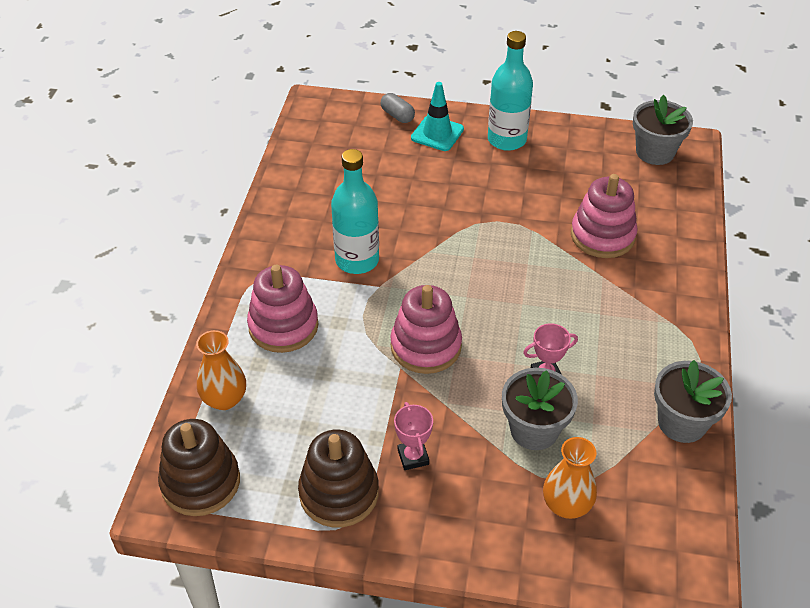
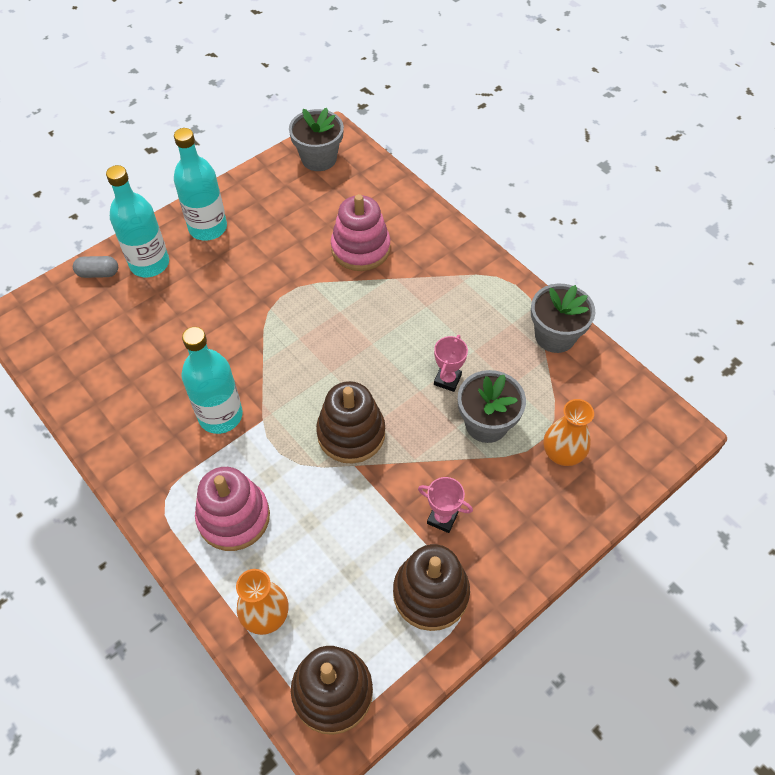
camera: 50 degrees left, 10 degrees up
(426, 346) = (351, 433): pink stacking toy -> brown stacking toy
(437, 133) = (149, 264): turquoise traffic cone -> turquoise bottle

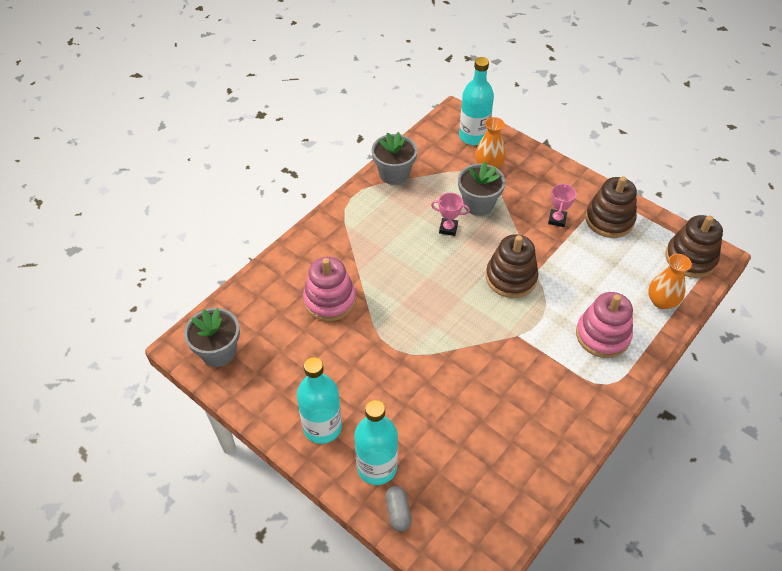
camera: 100 degrees left, 5 degrees down
(220, 415) = (523, 365): turquoise bottle -> turquoise bottle (473, 136)

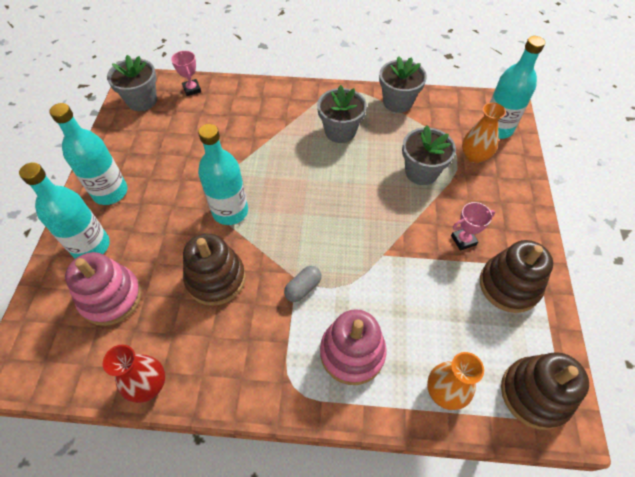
camera: 55 degrees right, 5 degrees up
(330, 300) = (234, 133): pink stacking toy -> pink stacking toy (111, 297)
(393, 228) = (340, 131): none -> grey flower pot
(398, 512) = (54, 283): grey capsule -> grey capsule (303, 288)
(419, 346) = (230, 211): none -> turquoise bottle
(448, 228) = (373, 166): pink trophy -> pink trophy (192, 89)
(511, 278) = (358, 239): brown stacking toy -> brown stacking toy (216, 278)
(546, 477) = (148, 384): none -> red vase

